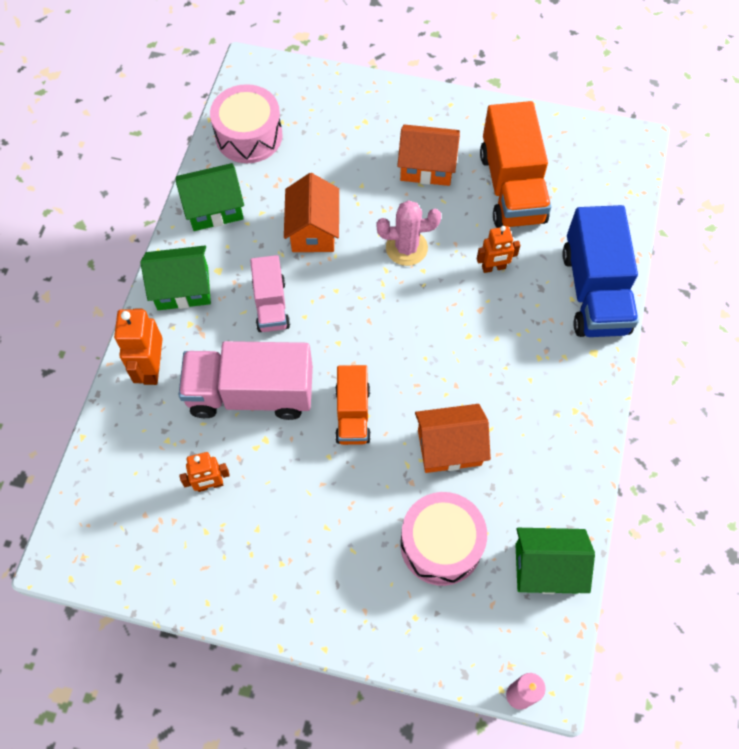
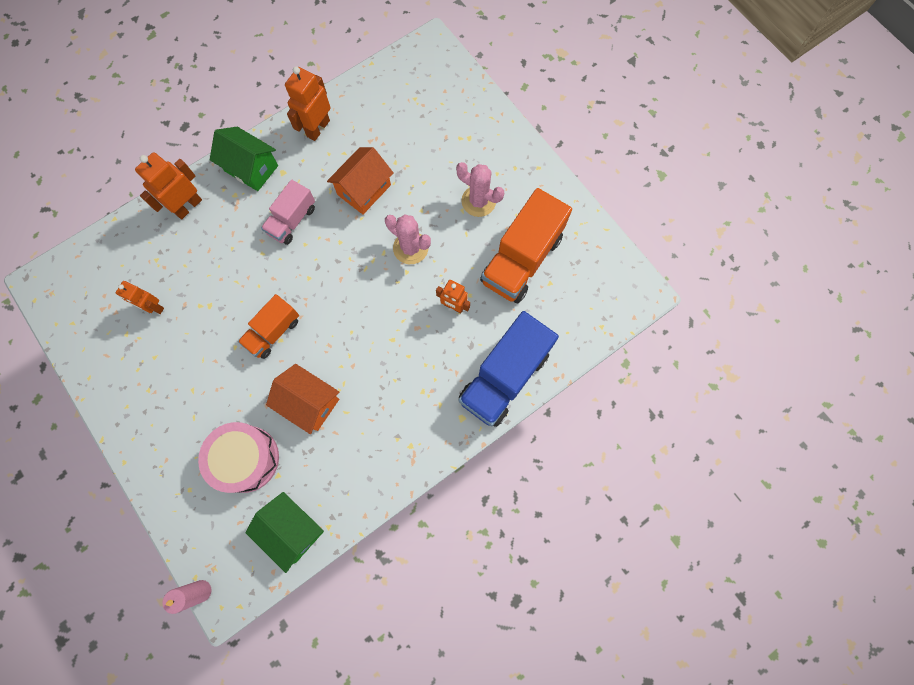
camera: 40 degrees right, 10 degrees up
(214, 208) = (318, 128): green house -> orange robot
(249, 136) = (385, 93): pink drum -> none
(251, 393) = (228, 269): pink truck -> none
(427, 167) = (478, 201): orange house -> pink cactus

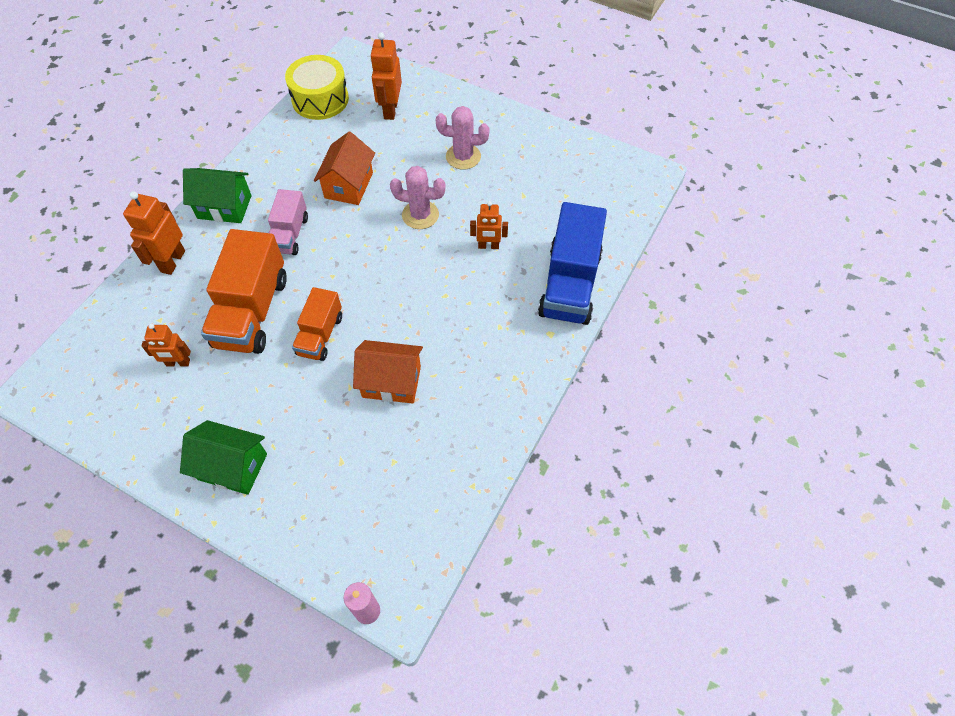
camera: 25 degrees left, 15 degrees down
(246, 459) = (351, 460): pink drum -> none
(292, 529) = (436, 505): green house -> green house (232, 466)
(318, 128) = (276, 153): orange robot -> orange robot (390, 110)
(381, 84) = (320, 99): none -> yellow drum
(521, 259) = (529, 187): orange truck -> orange truck (252, 311)

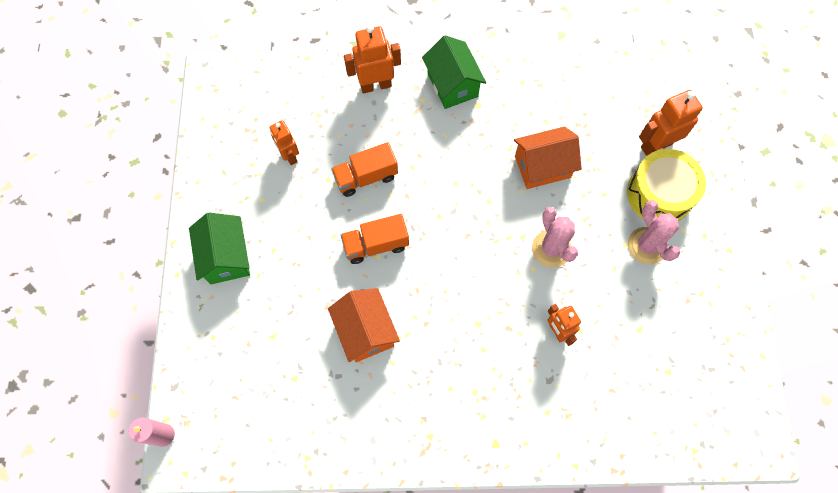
camera: 60 degrees right, 10 degrees up
(252, 311) = (366, 177): orange truck -> orange truck, size x0.58
(289, 234) = (458, 154): pink truck -> none
(320, 99) = (623, 78): yellow drum -> yellow drum (659, 194)
(569, 284) = (562, 433): blue truck -> none

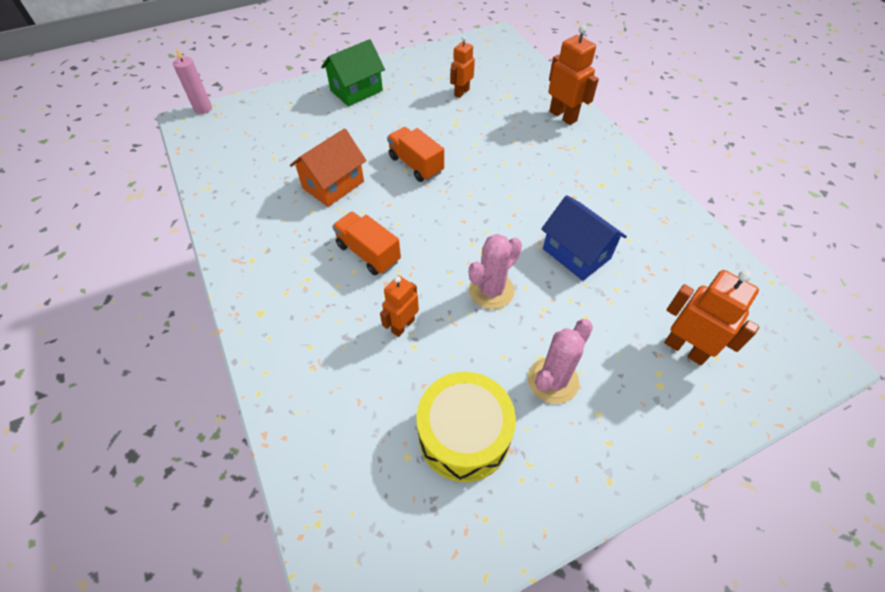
camera: 65 degrees right, 15 degrees down
(366, 177) = (474, 138): orange truck -> orange truck (368, 253)
(452, 85) = (606, 161): green house -> none
(542, 167) = (576, 253): orange house -> blue house
(659, 194) = (626, 373): yellow drum -> yellow drum (464, 435)

